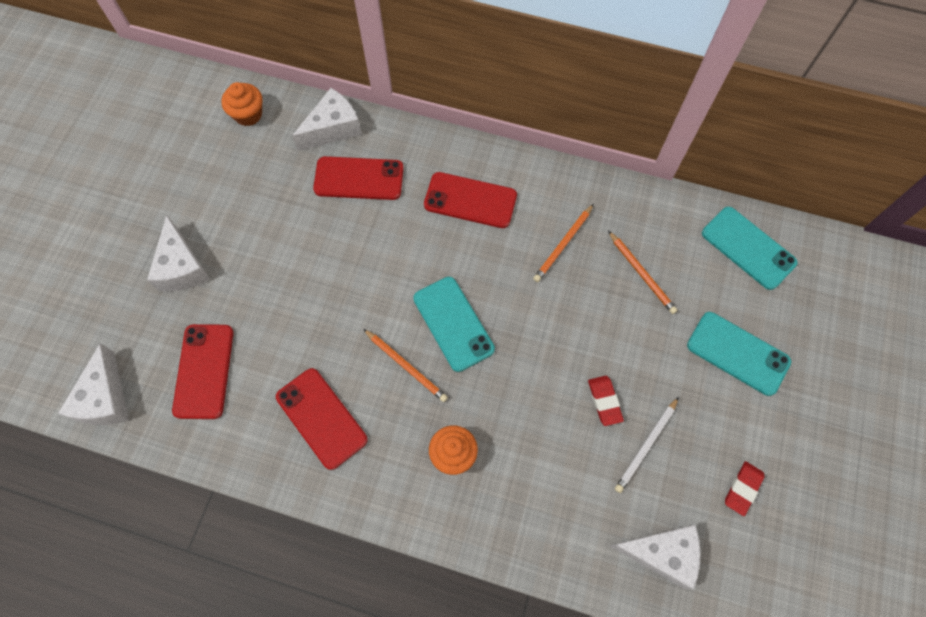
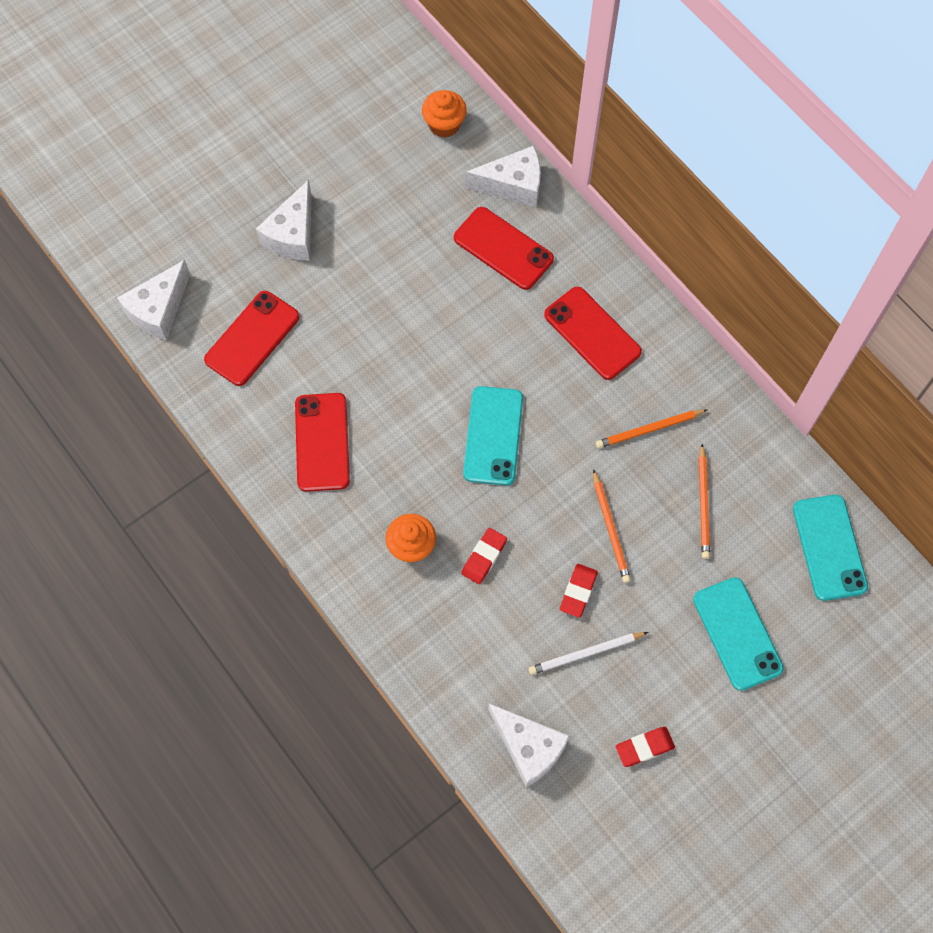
camera: 35 degrees right, 0 degrees up
(406, 366) = (425, 445): orange pencil -> orange pencil (610, 528)
(515, 423) = (484, 557): none -> red eraser

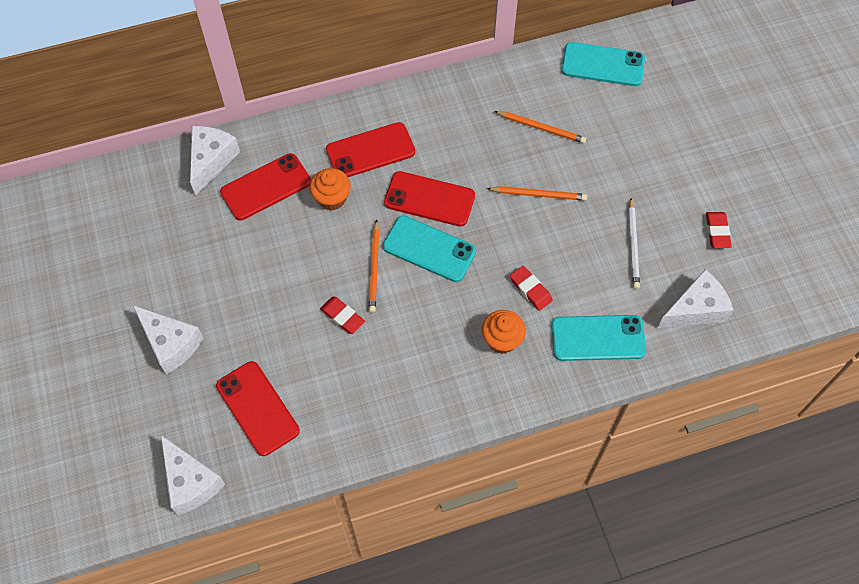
camera: 70 degrees left, 5 degrees down
(322, 442) = (382, 380): red phone -> red phone (429, 199)
(444, 124) = (126, 192): orange cupcake -> orange cupcake (332, 198)
(578, 591) = (582, 233): red eraser -> red eraser (342, 316)
(649, 430) = (468, 141): orange pencil -> orange pencil (374, 268)
(737, 633) = (649, 143): turquoise phone -> turquoise phone (598, 338)

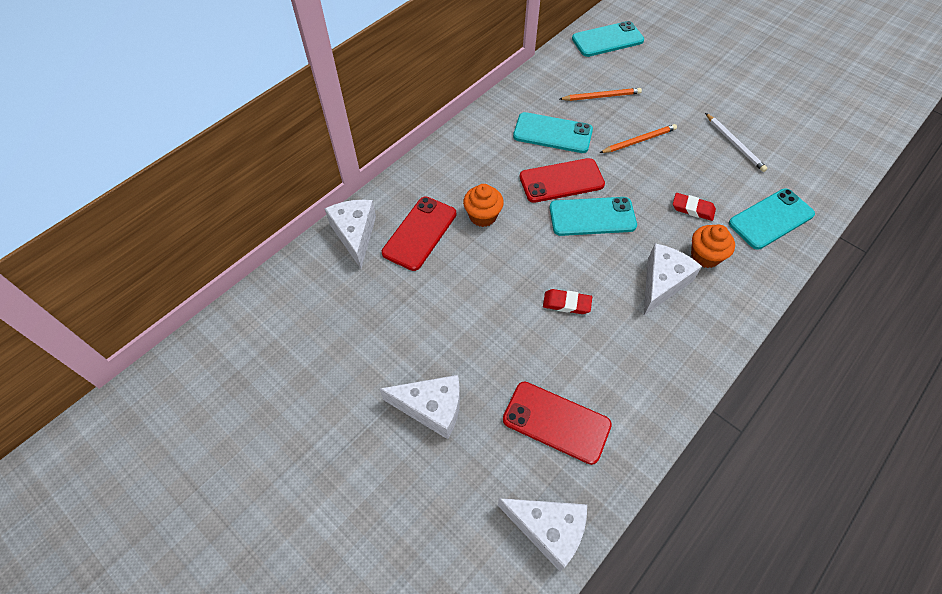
camera: 30 degrees left, 5 degrees down
(370, 151) = (486, 167): red phone -> none
(374, 268) = (561, 252): orange pencil -> none
(460, 146) = (552, 133): none -> turquoise phone
(695, 309) = (815, 166): white cheese -> white cheese (662, 283)
(717, 231) = (779, 109): red eraser -> none

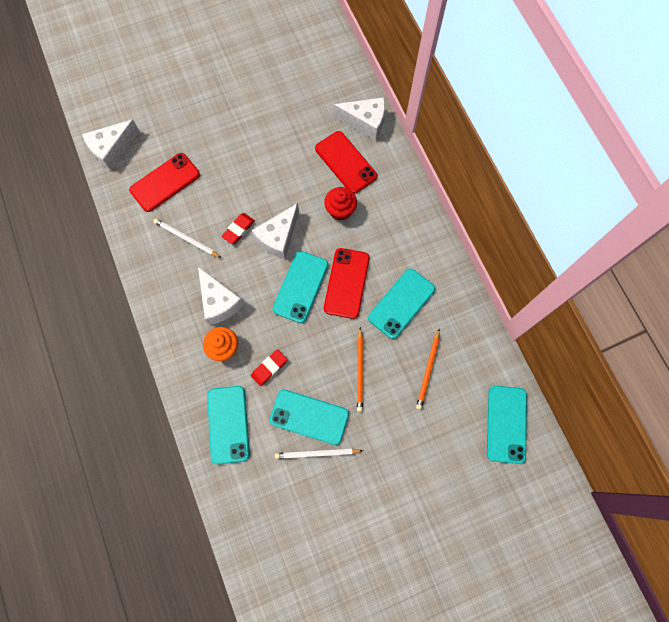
camera: 115 degrees right, 15 degrees up
(431, 408) = (212, 120): white cheese -> white cheese (278, 237)
(483, 216) = (340, 210): orange cupcake -> red cupcake
(614, 355) = (186, 239): none -> white pencil
(709, 161) = (309, 417): none -> turquoise phone

